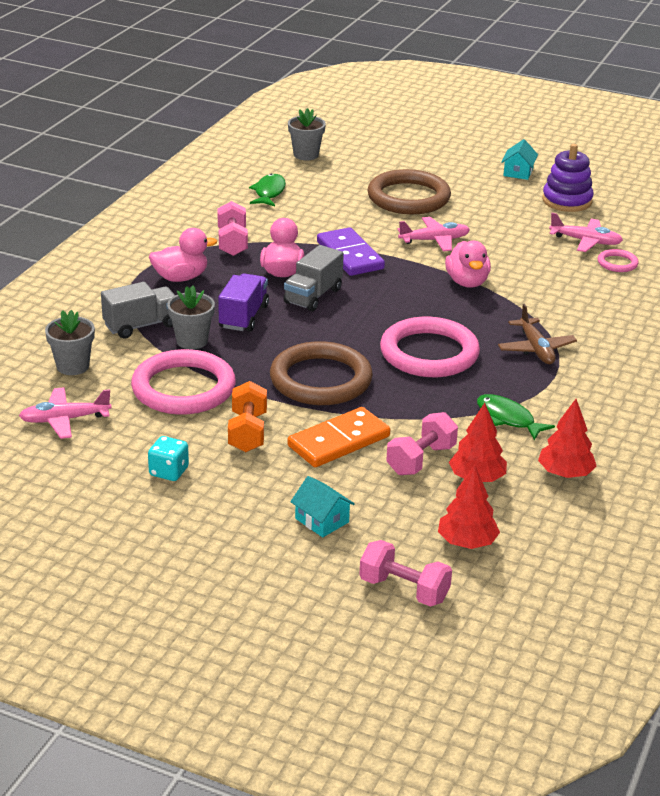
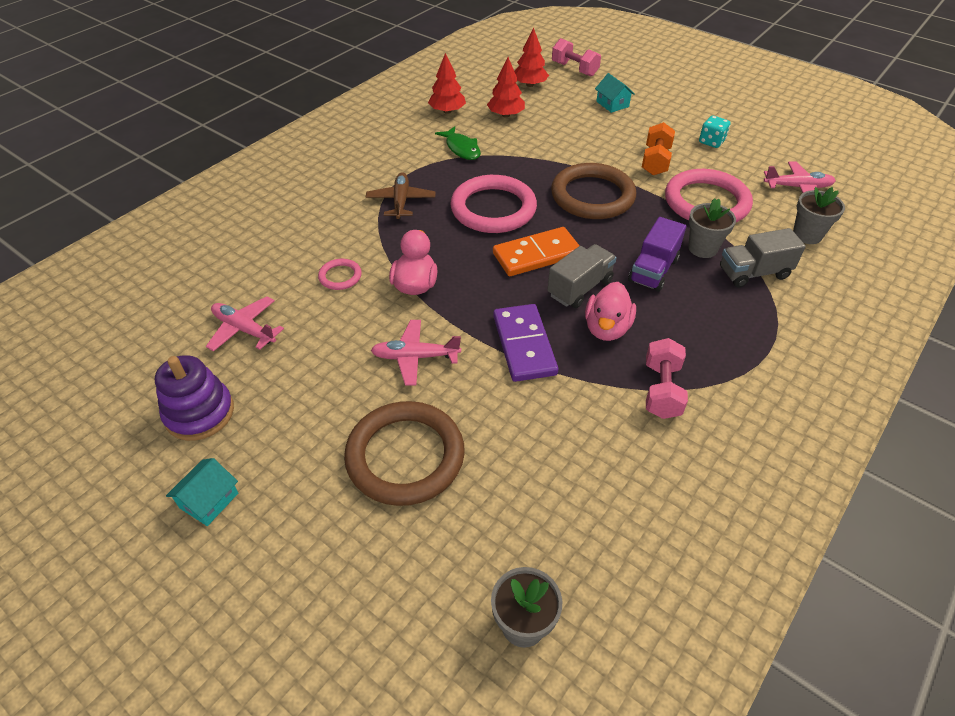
camera: 165 degrees left, 15 degrees up
(181, 278) = (721, 335): pink duck -> none
(269, 192) = (603, 505): green fish -> none
(338, 441) = (590, 148): orange domino -> orange domino (536, 255)
(421, 460) = (537, 129): pink dumbbell -> none
(617, 263) = (241, 290): pink ring -> pink ring (340, 276)

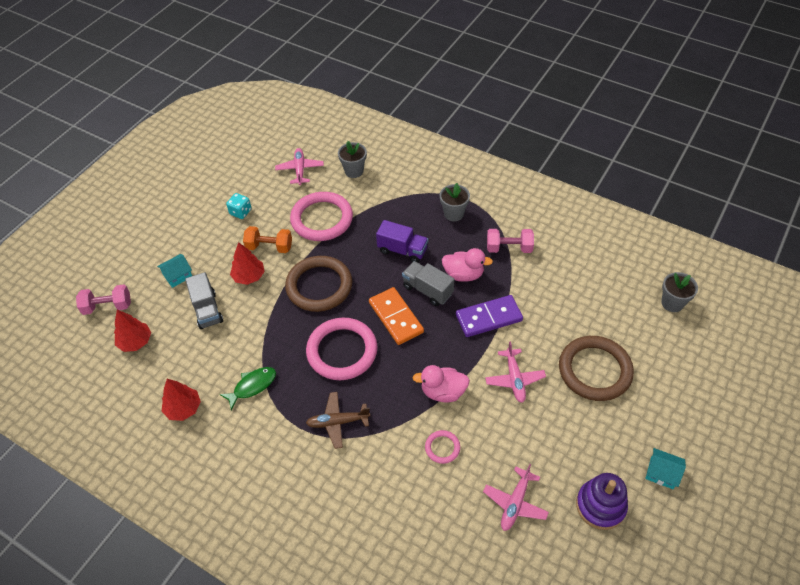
camera: 95 degrees left, 5 degrees up
(506, 115) = (193, 357): red tree -> red tree (249, 276)
(574, 69) = (107, 306): pink dumbbell -> pink dumbbell turned 45 degrees clockwise
(702, 248) = (375, 224): grey flower pot -> grey flower pot (453, 214)
(754, 273) = (397, 200): grey truck -> grey truck (207, 310)

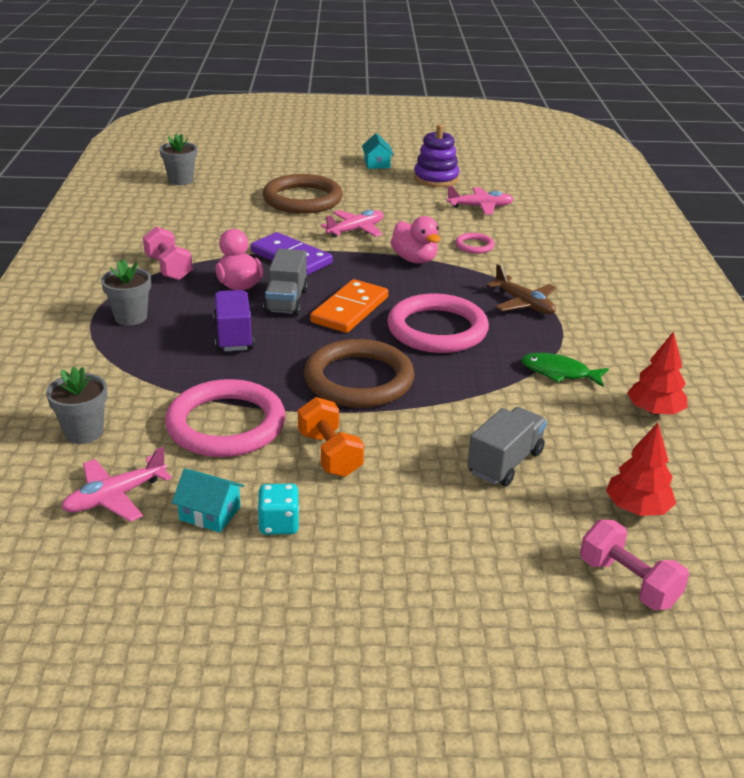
camera: 125 degrees left, 20 degrees down
(177, 275) = (482, 529): turquoise house -> turquoise house (210, 513)
(249, 276) = (405, 449): red tree -> none

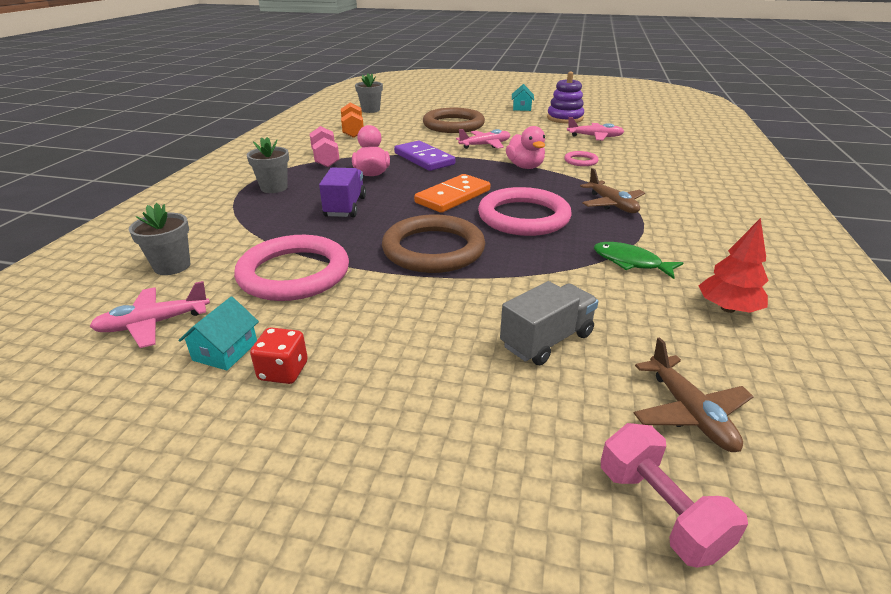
camera: 15 degrees right, 0 degrees up
(210, 513) = (225, 351): turquoise house -> turquoise house turned 75 degrees clockwise
(279, 524) = (283, 371): turquoise dice -> red dice
(286, 301) = (403, 187): grey truck -> none
(329, 454) = (372, 310): orange dumbbell -> orange dumbbell (353, 131)
(637, 508) = (689, 412): red tree -> brown plane

